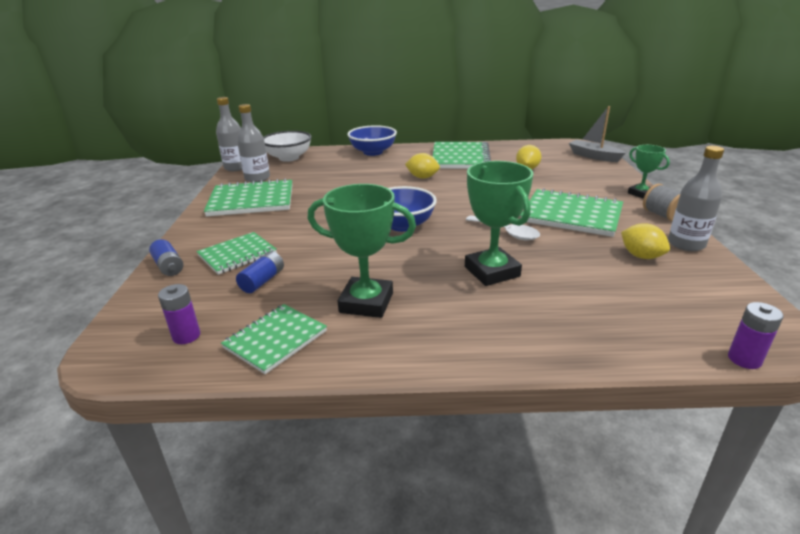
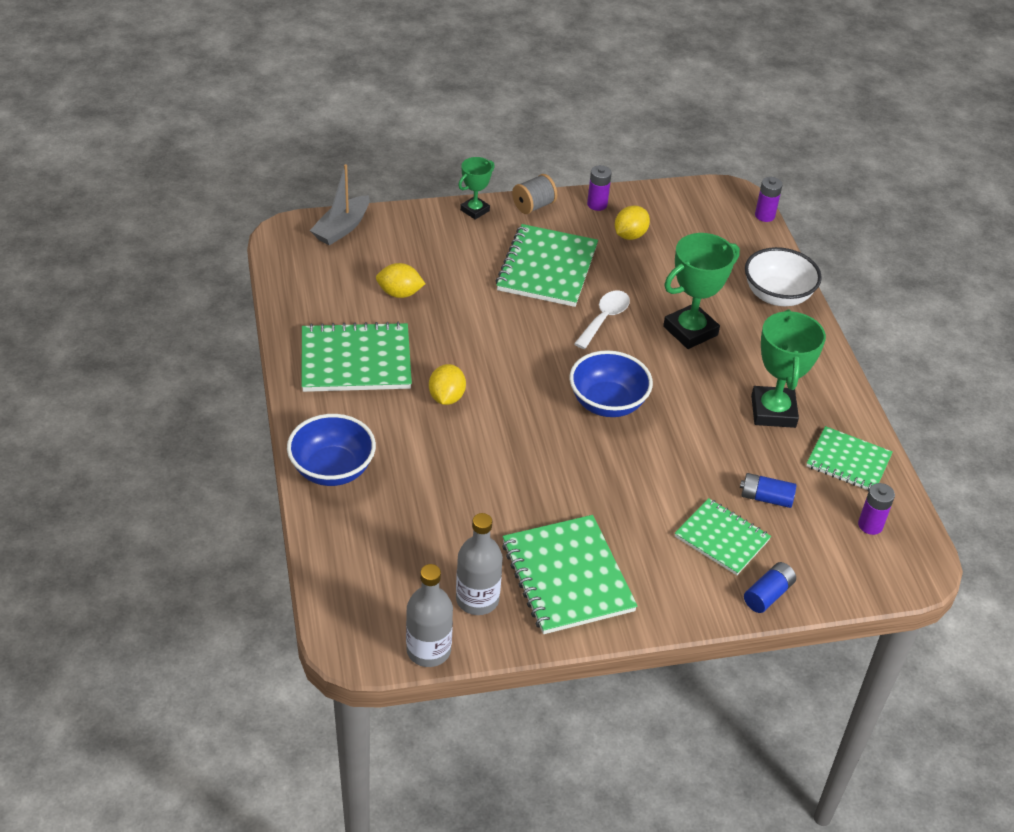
camera: 105 degrees left, 15 degrees up
(289, 158) = (370, 584): white bowl -> white bowl (777, 295)
(686, 244) = (597, 204): grey bottle -> purple battery

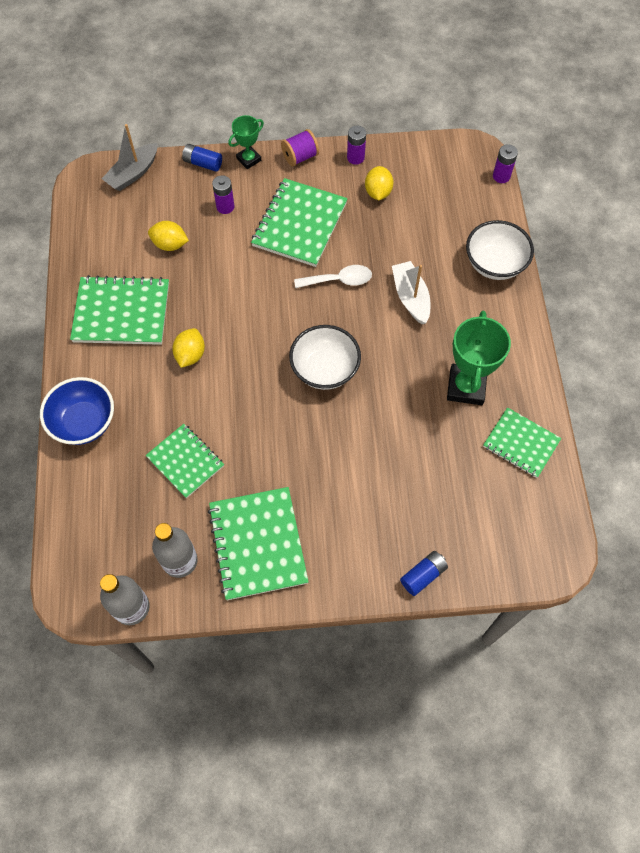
camera: 10 degrees right, 20 degrees up
(533, 206) = (300, 157): grey spool -> purple spool
(604, 318) = (339, 280): white spoon -> white spoon turned 45 degrees clockwise
(607, 403) = (325, 369): blue bowl -> white bowl
(630, 235) = (378, 192): yellow lemon -> yellow lemon turned 45 degrees counterclockwise
(690, 331) = (410, 297): green trophy -> white boat
(722, 538) = (395, 515): green notebook -> green notebook (185, 461)
(766, 498) = (441, 476): blue battery -> blue battery (203, 163)
(870, 525) = (526, 511): purple battery -> purple battery (225, 207)

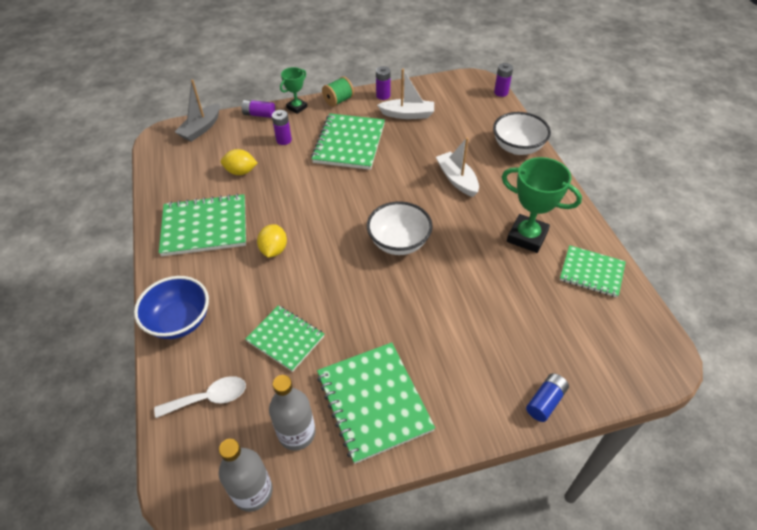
camera: 10 degrees left, 15 degrees down
(203, 163) = (259, 114): blue battery -> purple battery
(300, 157) = (338, 100): purple spool -> green spool
(339, 280) = (393, 176): white spoon -> white spoon (209, 398)
(378, 192) = (407, 114): yellow lemon -> white boat
(466, 387) = (527, 237): green trophy -> green trophy turned 60 degrees counterclockwise

